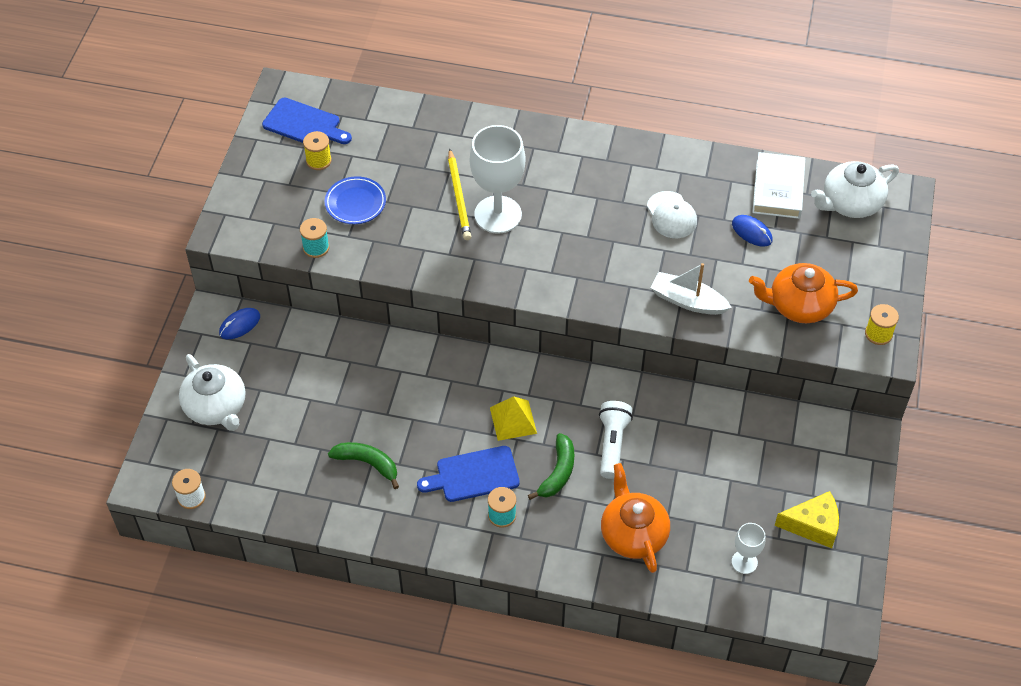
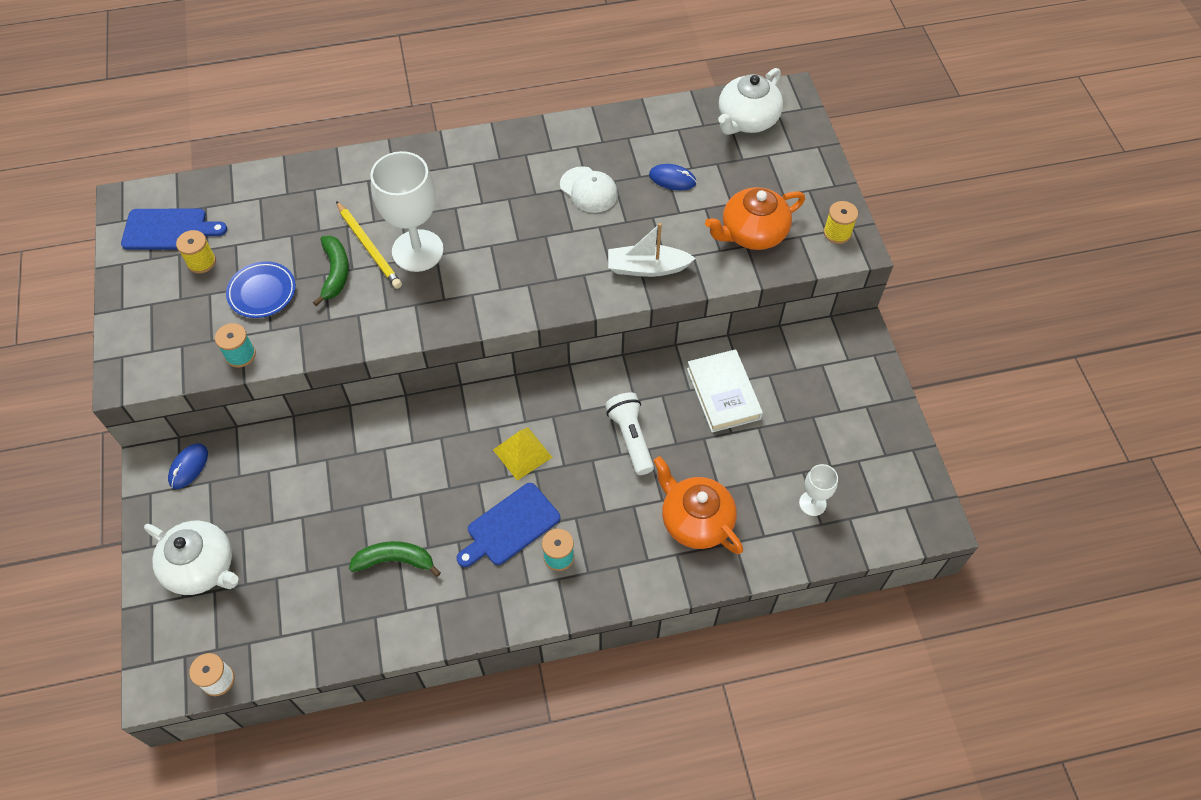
camera: 25 degrees left, 5 degrees up
(558, 472) = (592, 488): green banana -> green banana (335, 273)
(778, 189) = (675, 130): white book -> white book (723, 393)
(813, 525) = (855, 440): yellow cheese -> none

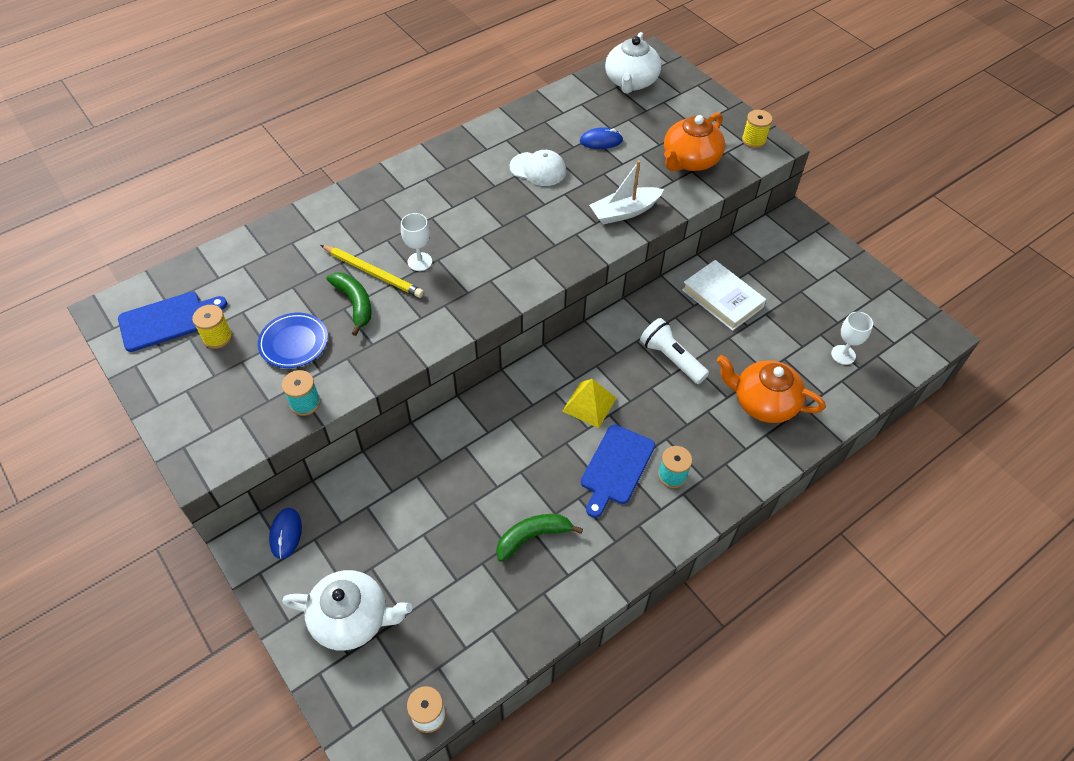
camera: 25 degrees left, 5 degrees down
(417, 251) = (419, 261): white goblet -> white goblet, size x0.50

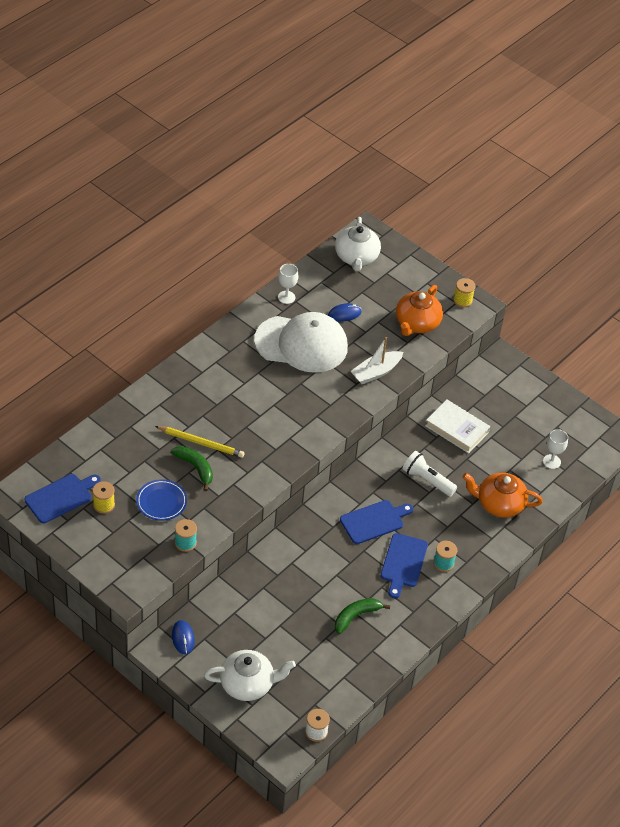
camera: 15 degrees left, 5 degrees down
(419, 261) = (233, 430): white goblet -> white goblet (286, 297)
(538, 169) = (301, 344): white cap -> white cap, size x2.05
(589, 404) = (374, 521): yellow pyramid -> blue cutting board

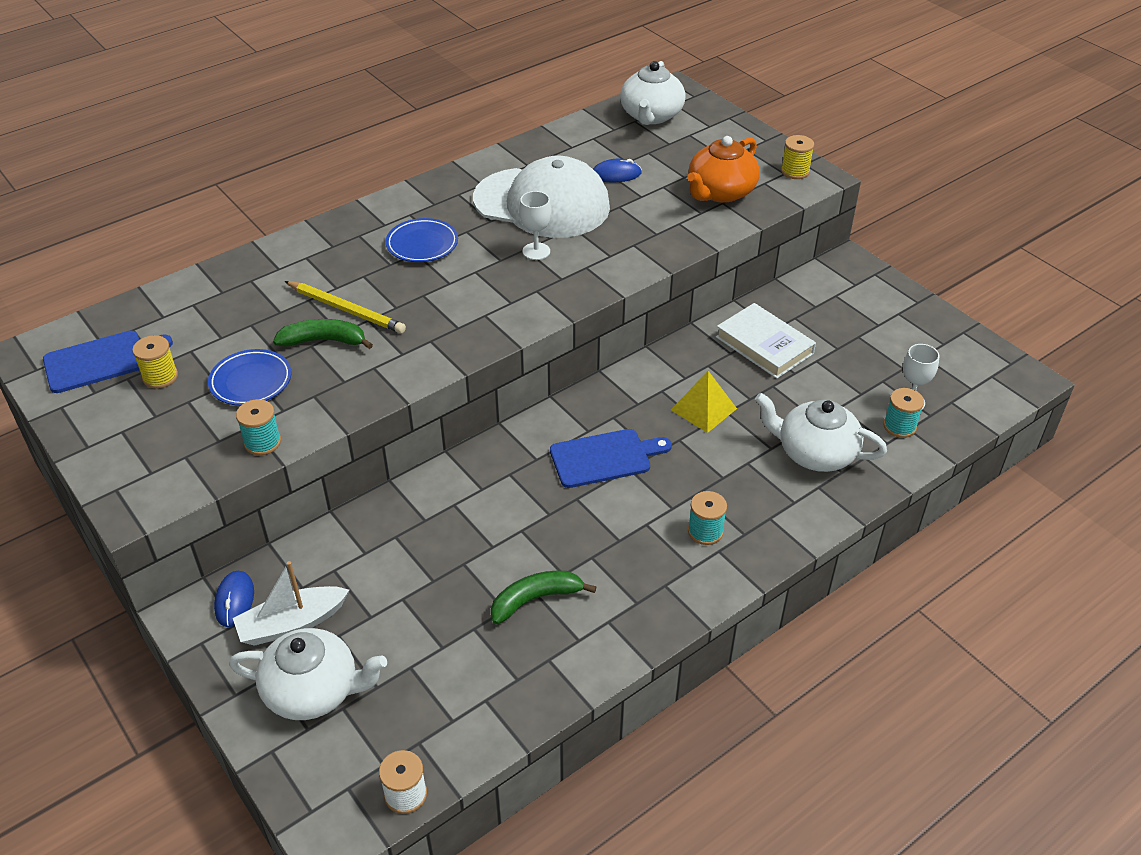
camera: 15 degrees right, 5 degrees down
(195, 468) = (324, 341): green banana -> green banana turned 60 degrees counterclockwise
(232, 386) = (422, 244): none -> blue plate
(286, 297) = (538, 151): white goblet -> white goblet (536, 251)
(376, 372) = (643, 244): white boat -> white boat (292, 624)
(403, 563) = (637, 524): blue cutting board -> none
(427, 480) = (703, 409): white flashlight -> yellow pyramid
(499, 504) = (815, 453): orange teapot -> white teapot
(547, 480) = (899, 426): none -> turquoise spool

